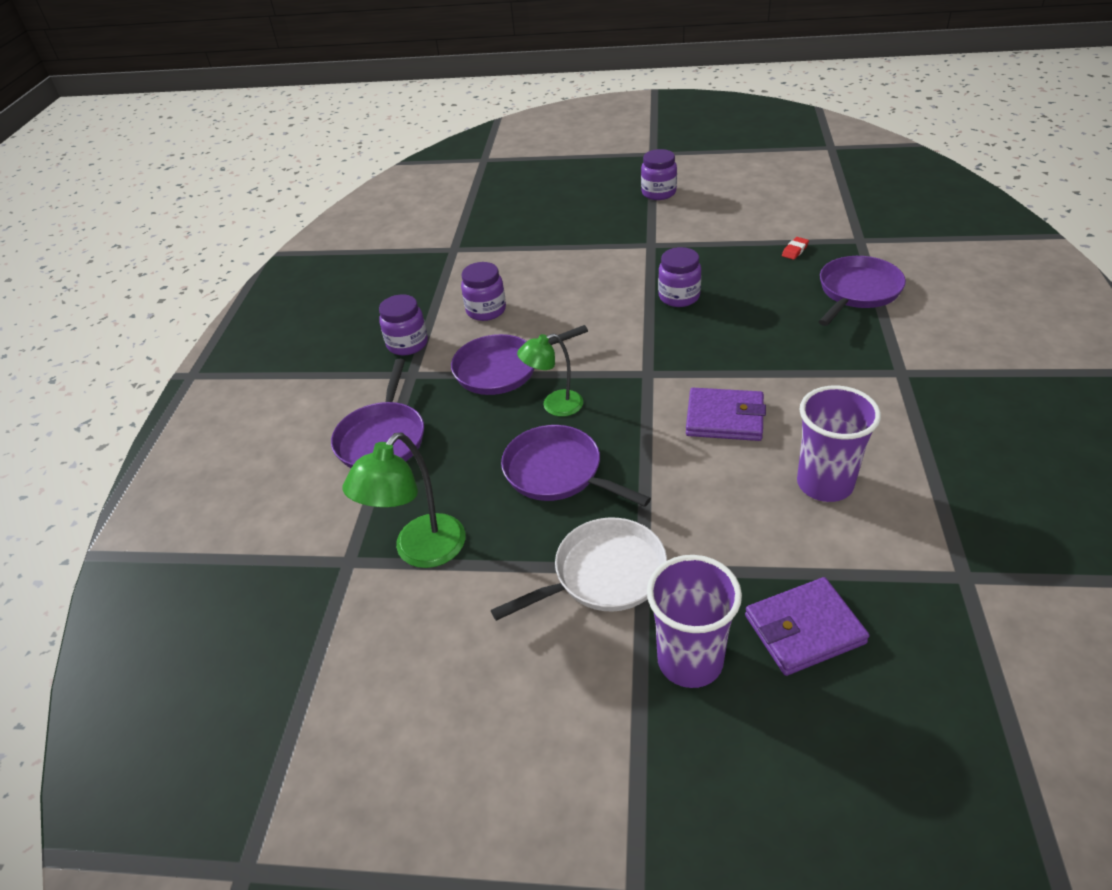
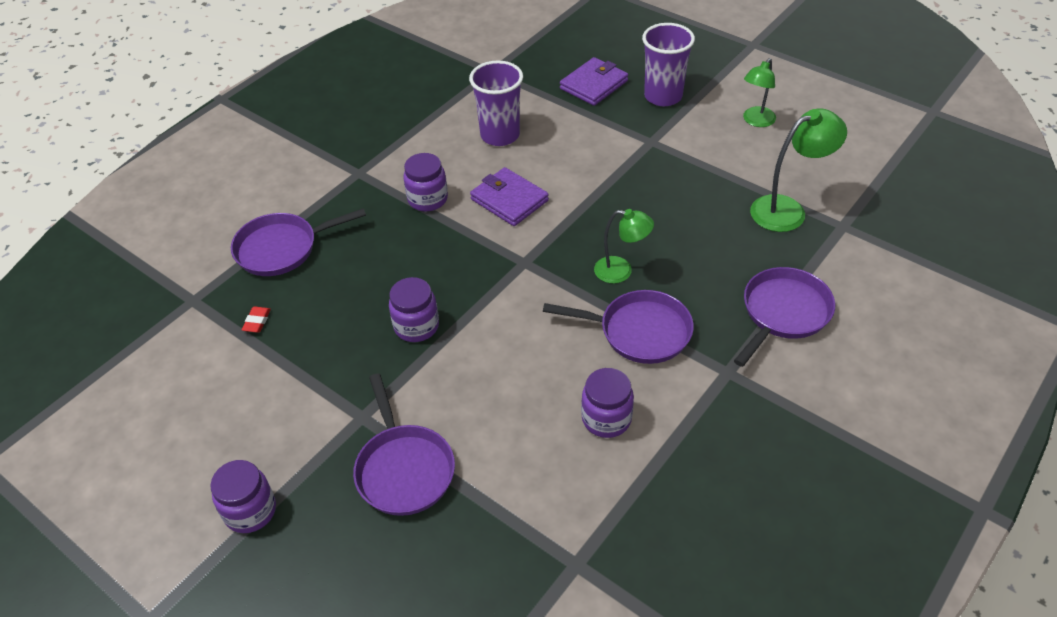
camera: 150 degrees left, 5 degrees up
(407, 344) = (714, 416): purple jar -> purple jar (427, 199)
(526, 682) = (756, 121): none -> green lamp
(558, 472) = (658, 218): purple pan -> purple pan (404, 469)
(603, 575) = (677, 148): white pan -> none
(795, 250) = (257, 321): red eraser -> red eraser turned 60 degrees counterclockwise
(804, 629) = (594, 85): purple wallet -> purple wallet turned 60 degrees counterclockwise

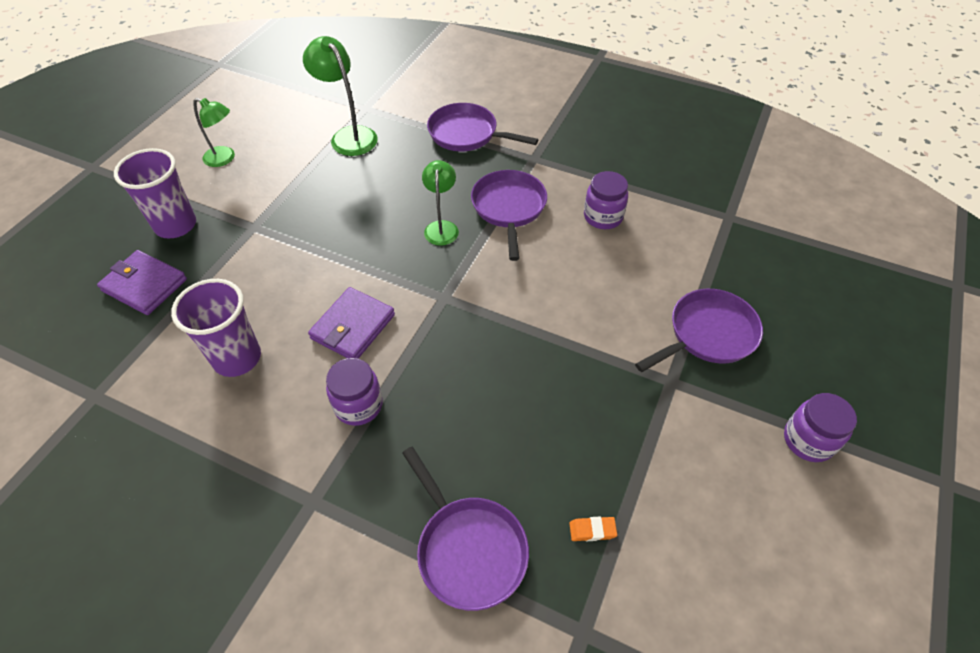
camera: 105 degrees left, 5 degrees up
(257, 321) = (592, 530): red eraser -> orange eraser
(416, 326) = (550, 366): purple jar -> none

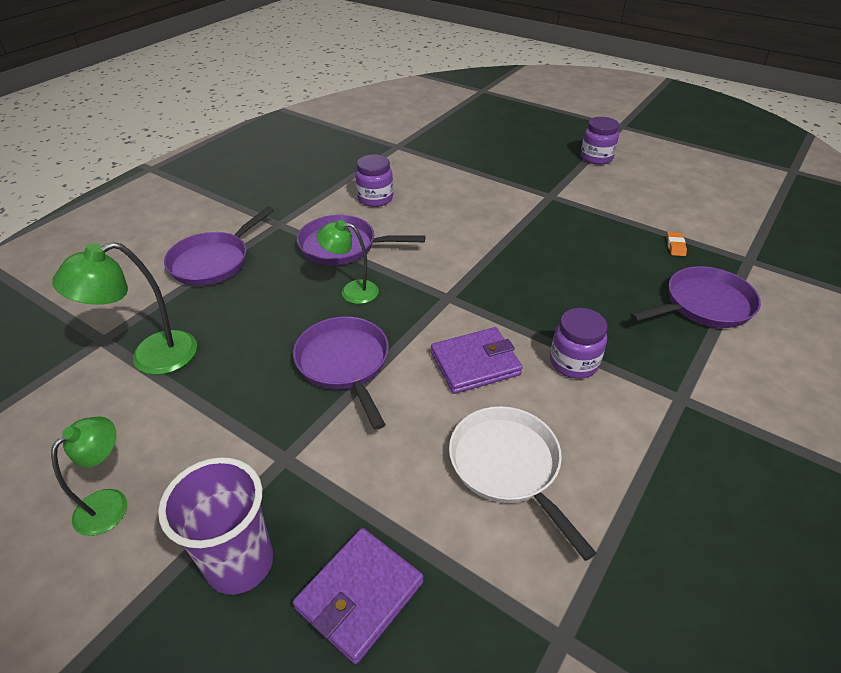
camera: 80 degrees left, 10 degrees down
(237, 358) = (508, 467): purple cup -> white pan
(353, 327) = (475, 363): purple wallet -> purple wallet turned 60 degrees counterclockwise
(707, 334) = (509, 175): purple pan -> purple pan (344, 364)

